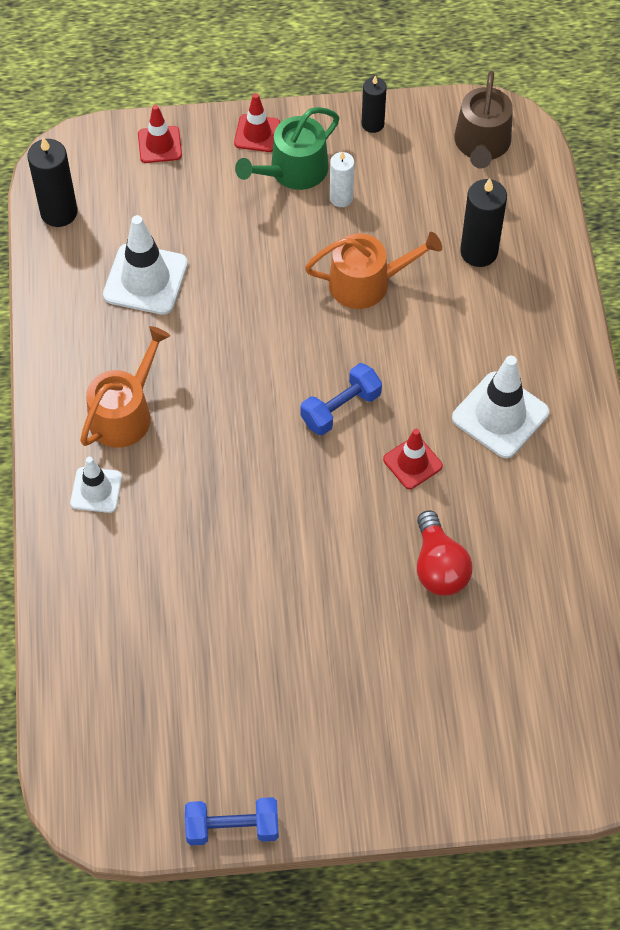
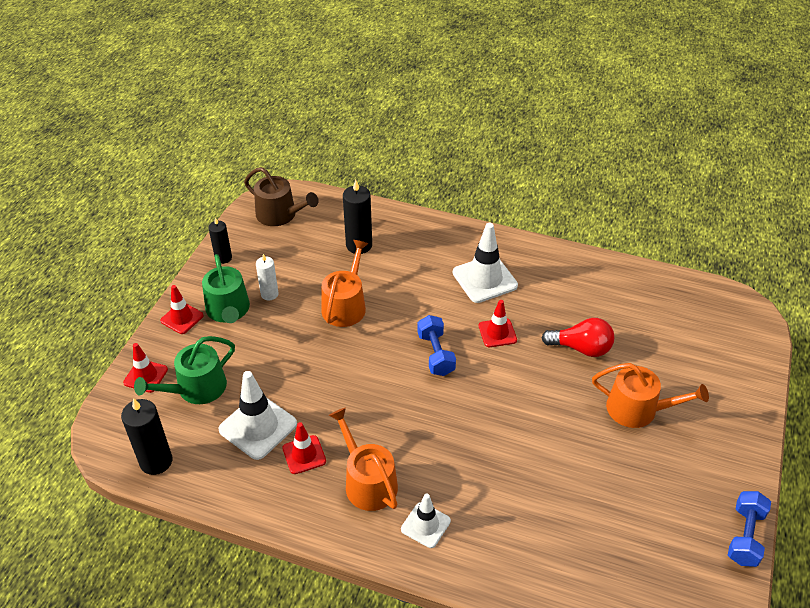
camera: 65 degrees left, 15 degrees down
(130, 339) = (304, 455): none -> red traffic cone
(166, 198) = (196, 389): none -> green watering can
(369, 661) = (638, 409): none -> orange watering can

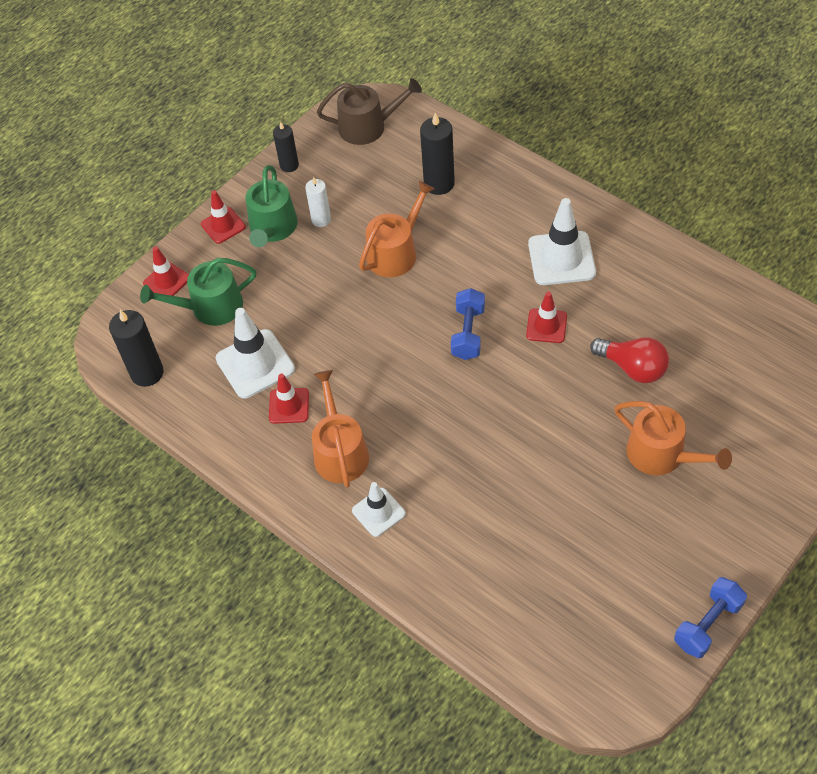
camera: 25 degrees right, 10 degrees up
(280, 215) = (368, 126): brown watering can -> brown watering can turned 60 degrees counterclockwise

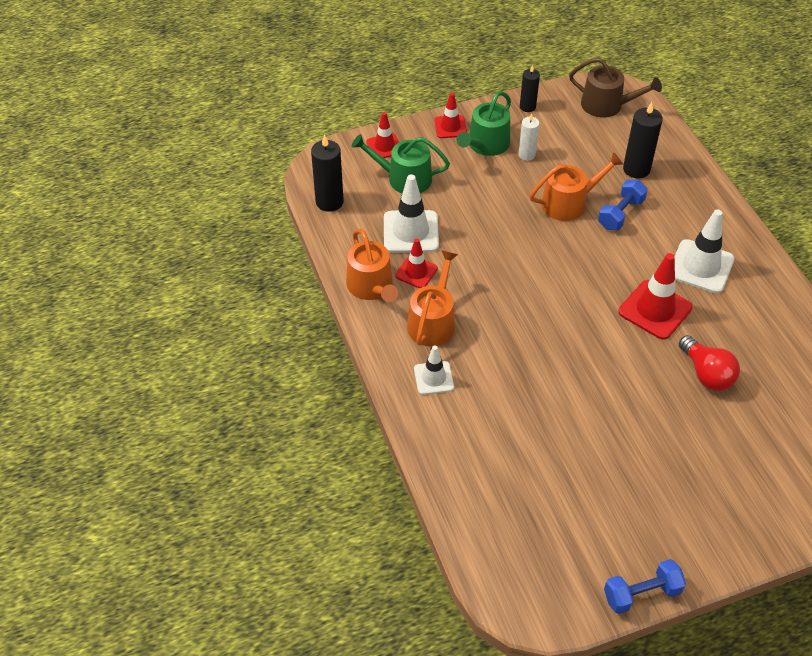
camera: 25 degrees right, 5 degrees down
(468, 333) = (588, 286): blue dumbbell -> blue dumbbell (620, 214)
(546, 326) = (655, 310): red traffic cone -> red traffic cone, size x1.66
(662, 455) = (688, 449): orange watering can -> orange watering can (372, 287)

